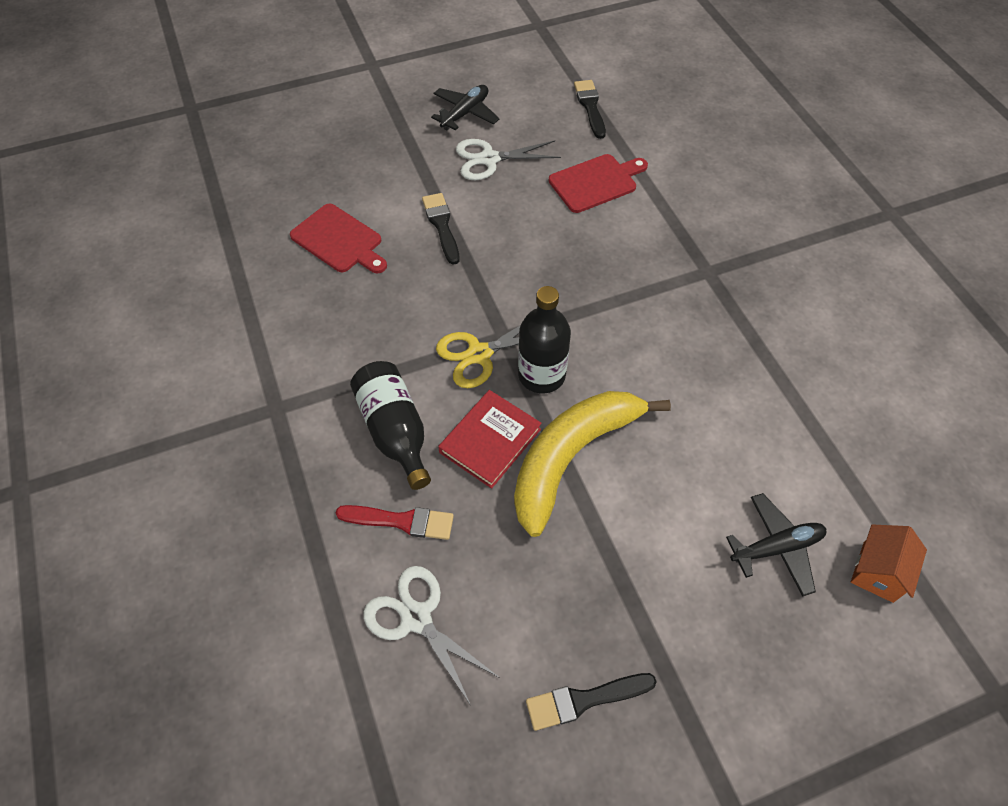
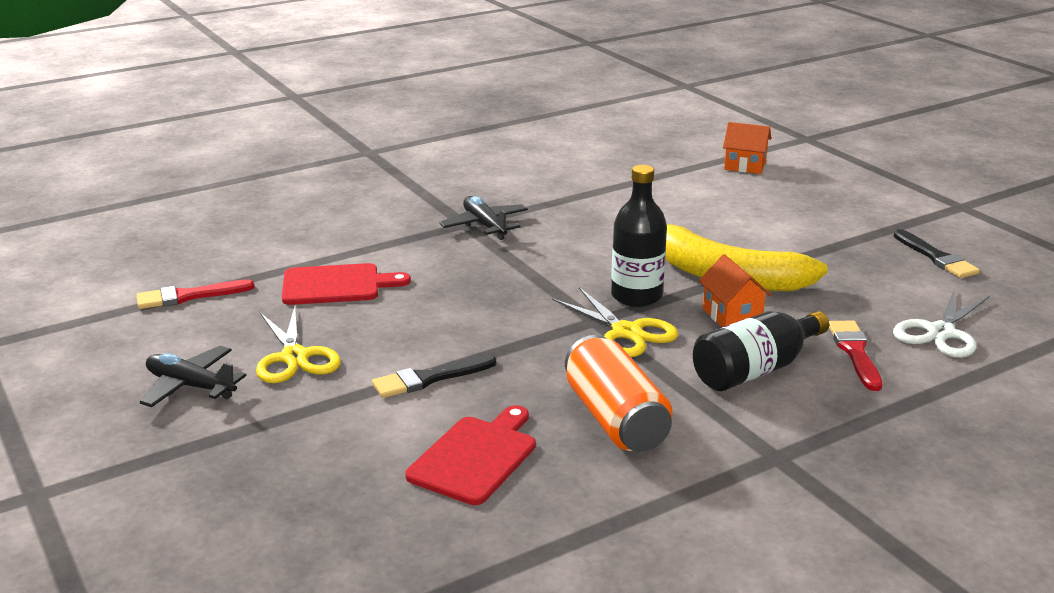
camera: 100 degrees left, 30 degrees down
(356, 321) = (615, 419): none -> orange can
(489, 159) = (294, 357): white scissors -> yellow scissors
(490, 441) = (732, 316): red book -> orange house
(590, 107) = (189, 296): black brush -> red brush
(596, 182) = (336, 285): red cutting board -> red cutting board turned 120 degrees clockwise
(776, 548) = (751, 196): black plane -> black plane (485, 225)

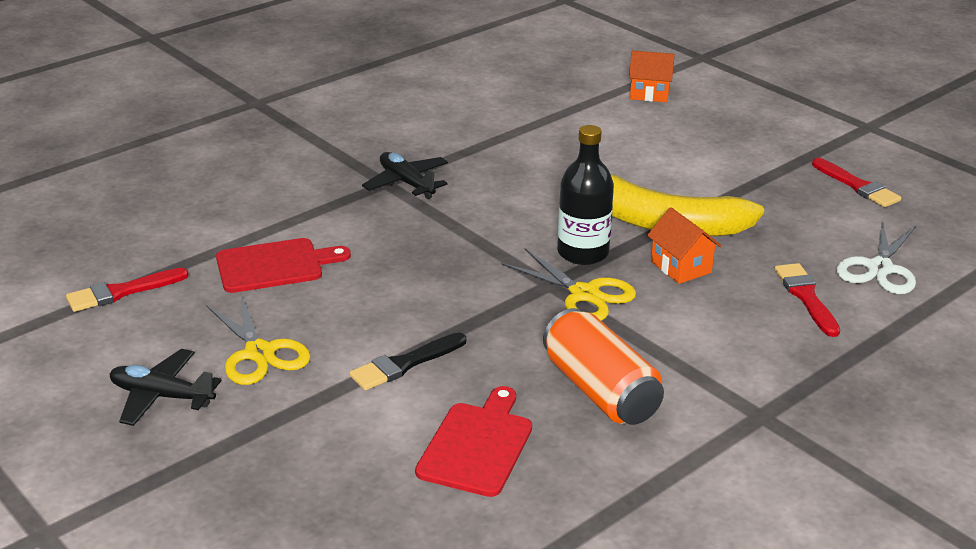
camera: 10 degrees left, 5 degrees up
(755, 370) = (718, 325): black bottle -> none
(936, 257) = (857, 186): black brush -> red brush

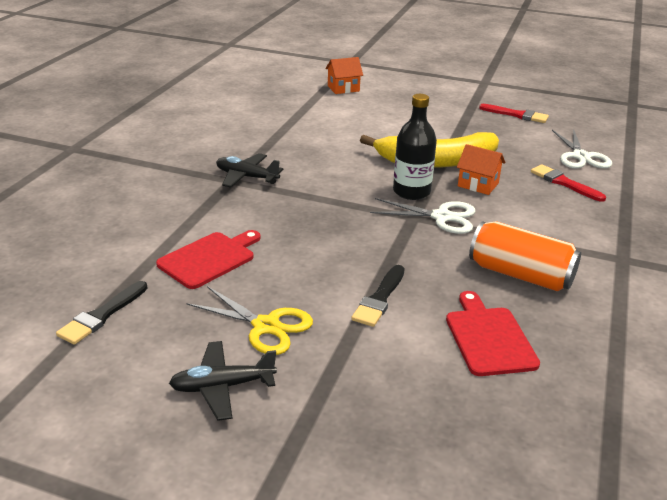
camera: 30 degrees left, 0 degrees up
(122, 292) = (102, 315): red brush -> black brush
(584, 294) = (441, 217): yellow scissors -> white scissors

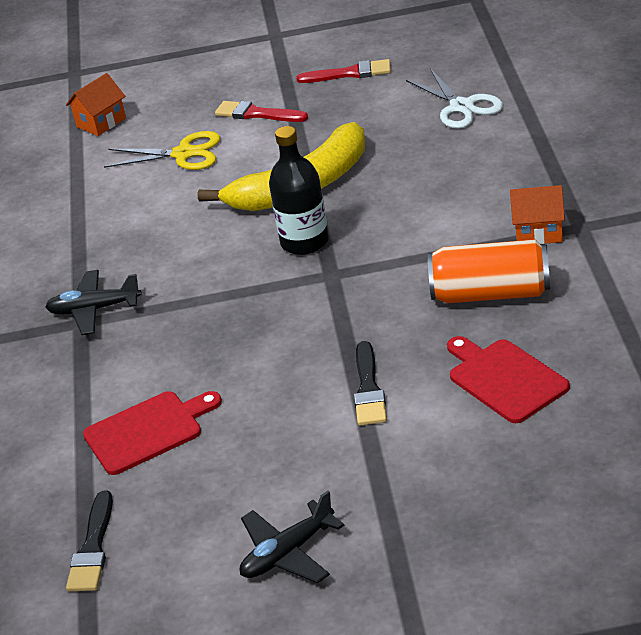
camera: 20 degrees left, 5 degrees up
(209, 258) = (148, 431): red cutting board -> red cutting board turned 45 degrees clockwise
(266, 326) = (277, 474): yellow scissors -> yellow scissors (183, 154)
(441, 217) = (362, 260): white scissors -> none
(478, 184) = (372, 198): orange house -> orange house (538, 232)
(564, 183) = (465, 153): red brush -> red brush (257, 114)

